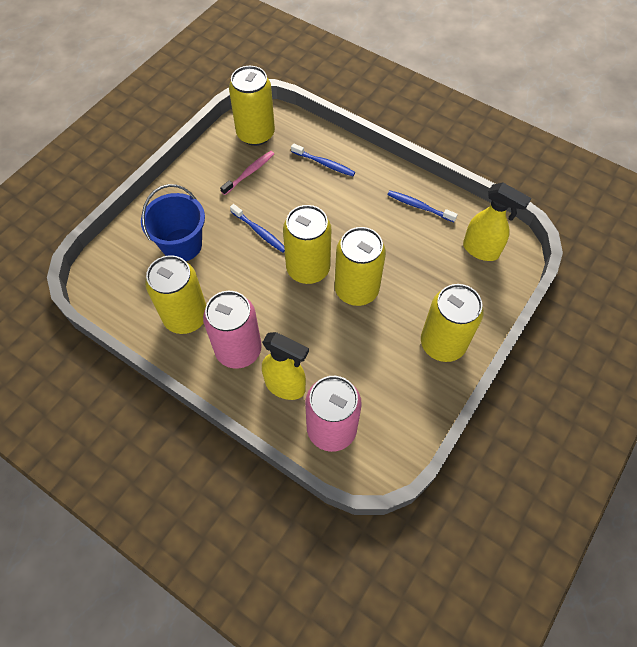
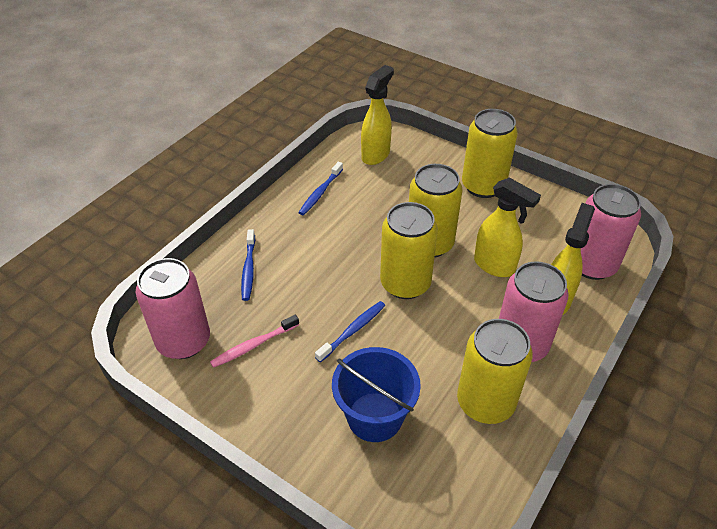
camera: 90 degrees left, 15 degrees down
(249, 172) = (253, 345): pink toothbrush -> pink toothbrush turned 75 degrees counterclockwise
(255, 134) = (184, 341): yellow can -> pink can
(324, 163) = (249, 269): blue toothbrush -> blue toothbrush turned 150 degrees clockwise
(329, 341) = (495, 266): none -> yellow spray bottle

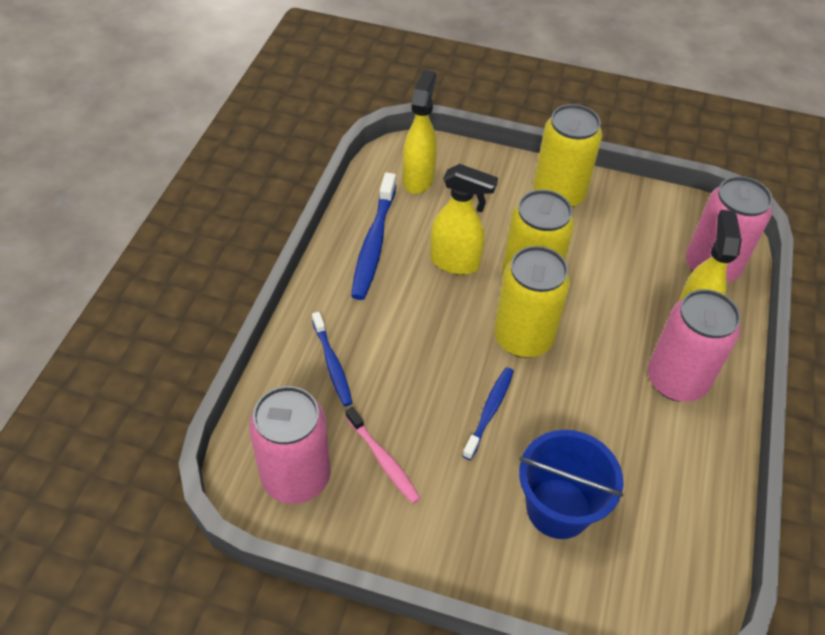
camera: 20 degrees left, 5 degrees up
(253, 345) = (383, 460): pink toothbrush -> pink toothbrush turned 75 degrees counterclockwise
(320, 193) = (374, 243): blue toothbrush -> blue toothbrush, size x1.59
(485, 402) = (667, 458): yellow can -> none
(495, 266) = (611, 292): yellow spray bottle -> yellow spray bottle (455, 263)

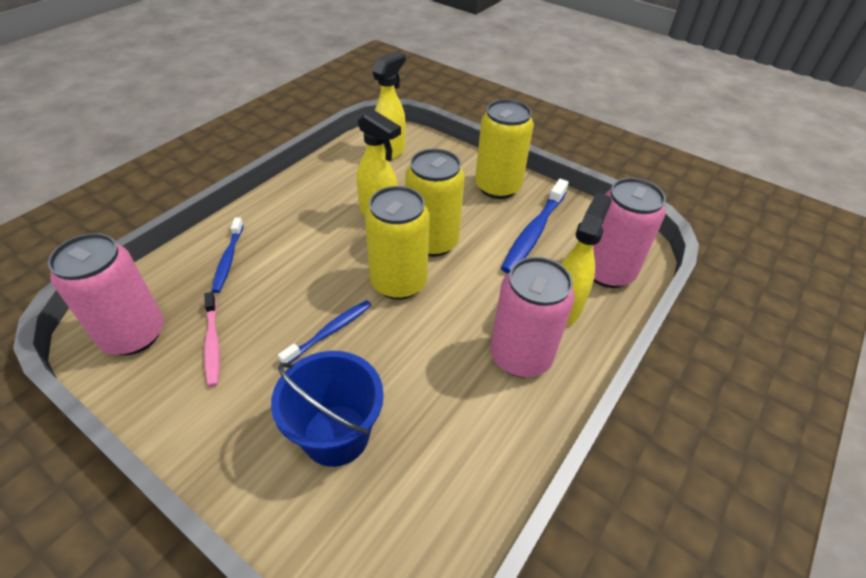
camera: 20 degrees right, 5 degrees down
(374, 243) = (324, 186): blue toothbrush -> blue toothbrush (534, 232)

